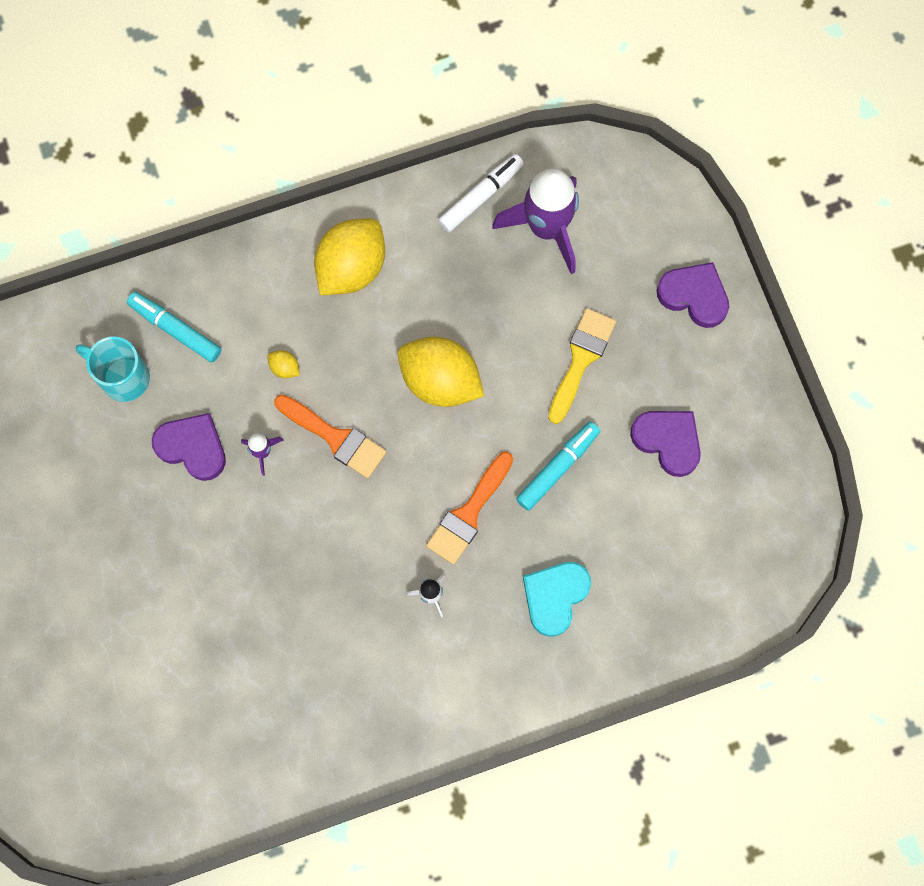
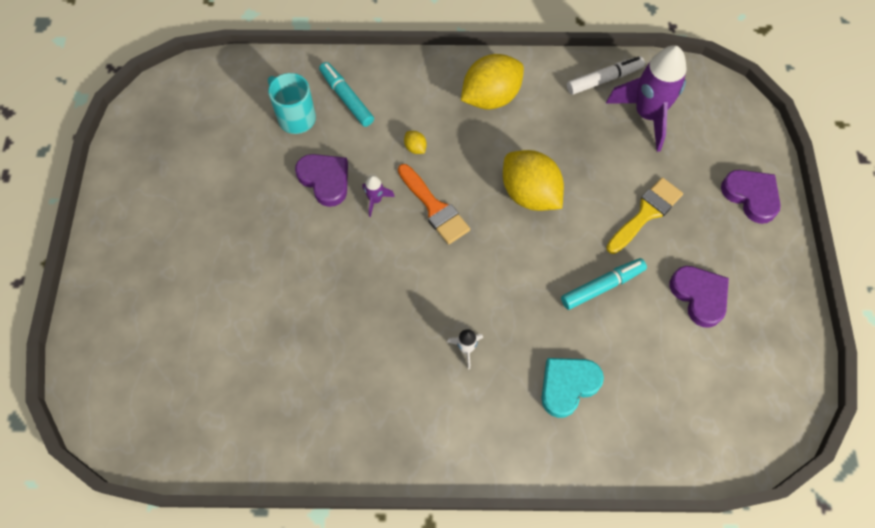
camera: 20 degrees right, 10 degrees down
(469, 513) = (519, 297): orange brush -> none

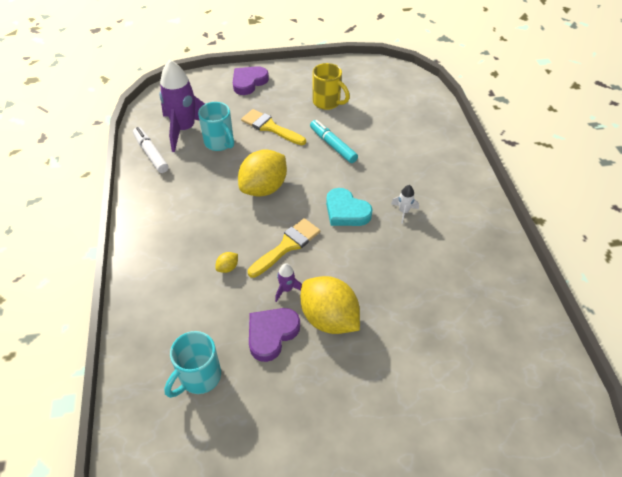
camera: 100 degrees left, 15 degrees down
(346, 98) = (172, 334): turquoise marker -> none
(434, 208) = (287, 246): orange brush -> yellow brush
(491, 97) = (169, 221): yellow lemon -> yellow lemon (329, 318)
(568, 386) = (410, 157): turquoise heart -> turquoise heart (346, 211)
(618, 152) = (220, 143): none -> turquoise mug
(699, 296) = (327, 102): purple heart -> yellow mug

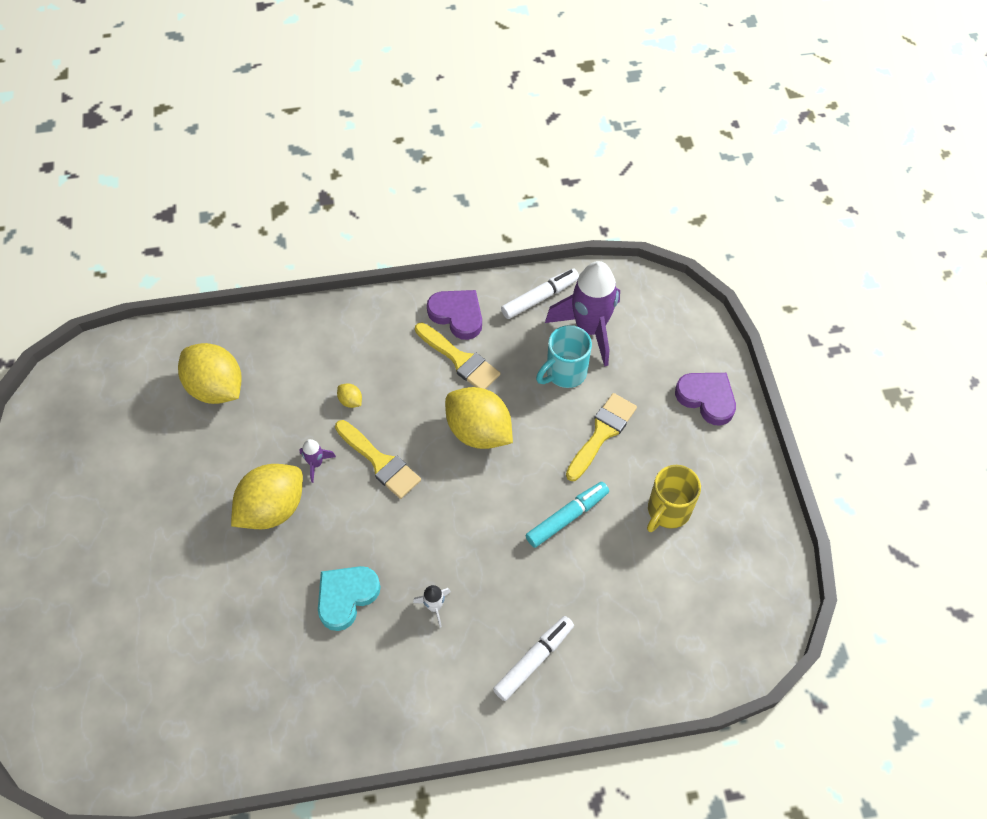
camera: 90 degrees right, 10 degrees up
(198, 199) = (460, 359): none -> yellow brush
(199, 377) = (216, 388): turquoise mug -> yellow lemon
(271, 334) = (258, 450): purple heart -> purple heart (457, 315)
(346, 211) = (436, 532): turquoise heart -> turquoise heart (346, 597)
(433, 163) = (534, 660): none -> white marker

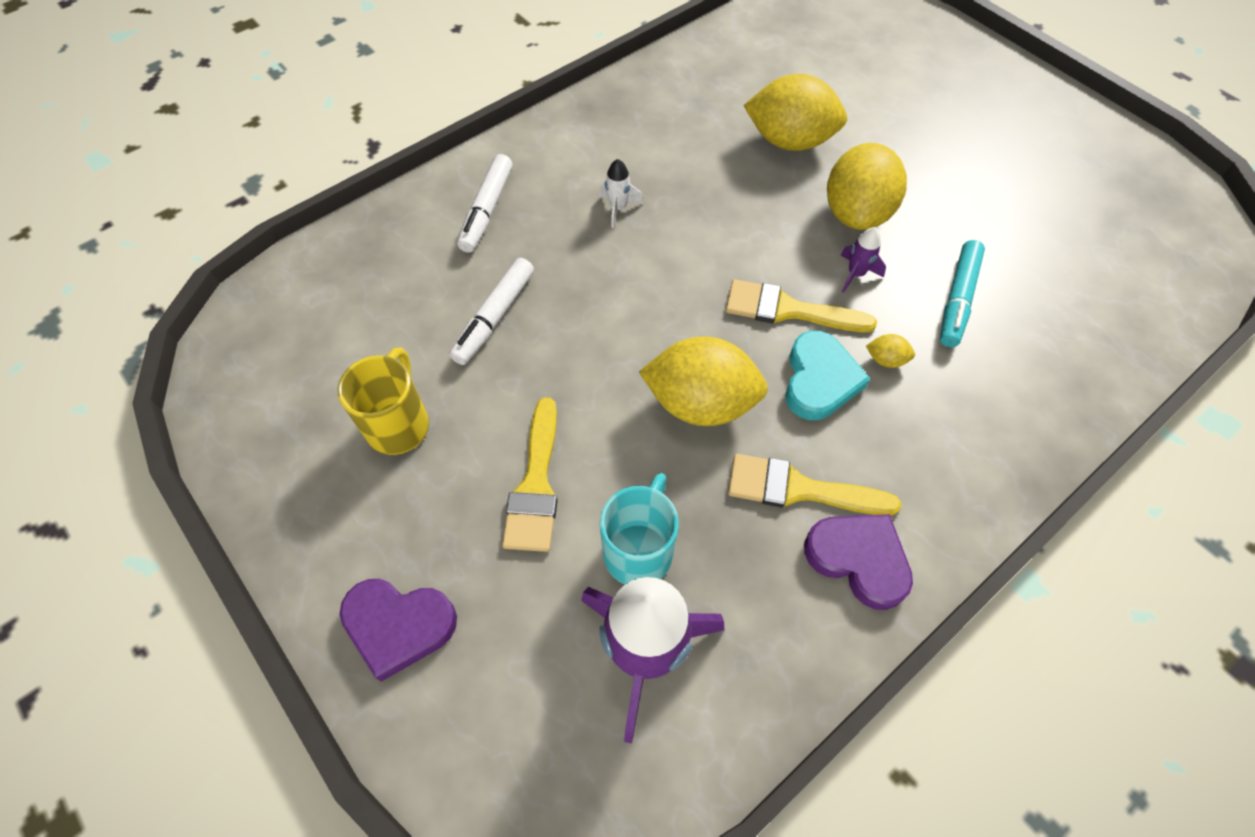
camera: 150 degrees right, 0 degrees up
(216, 388) = (1047, 296): yellow lemon -> yellow lemon (789, 141)
(346, 597) = (712, 178): turquoise heart -> turquoise heart (819, 380)
(457, 315) = (858, 559): purple heart -> purple heart turned 150 degrees counterclockwise
(540, 298) = (759, 668): white marker -> white marker (494, 317)
(567, 517) = (525, 356): turquoise marker -> turquoise marker (957, 299)

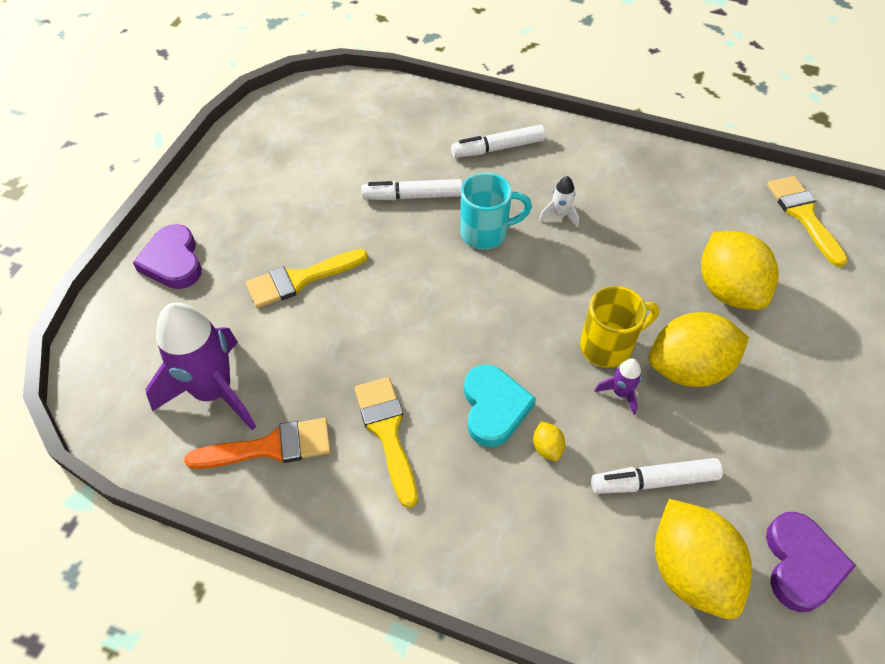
camera: 60 degrees right, 5 degrees down
(399, 424) = (302, 193): yellow mug -> yellow mug (608, 346)
(639, 550) = (284, 356): turquoise mug -> turquoise mug (486, 233)
(700, 403) = (421, 340): yellow lemon -> yellow lemon (690, 570)
(758, 618) = (270, 447): none -> orange brush
(788, 310) = (546, 360): yellow brush -> yellow brush (803, 215)
(819, 380) = (494, 408): turquoise heart -> turquoise heart turned 75 degrees counterclockwise
(858, 559) = (350, 494): purple heart -> purple heart (801, 564)
(957, 299) = (653, 481): turquoise marker -> white marker

